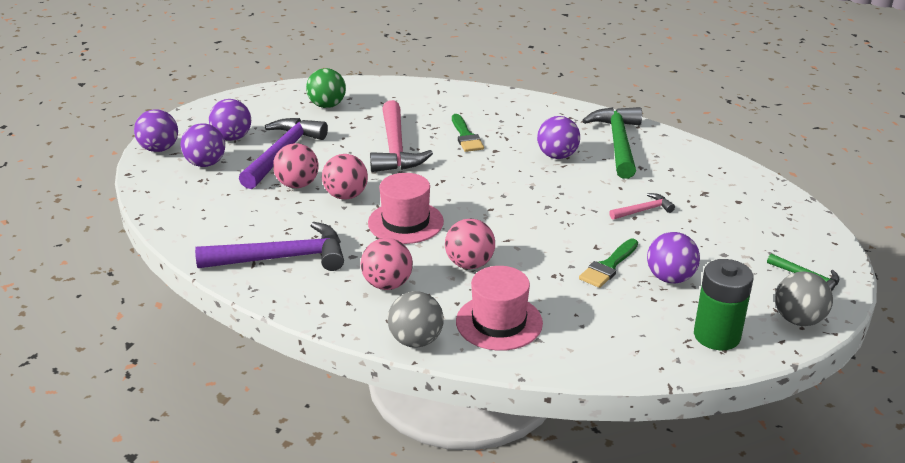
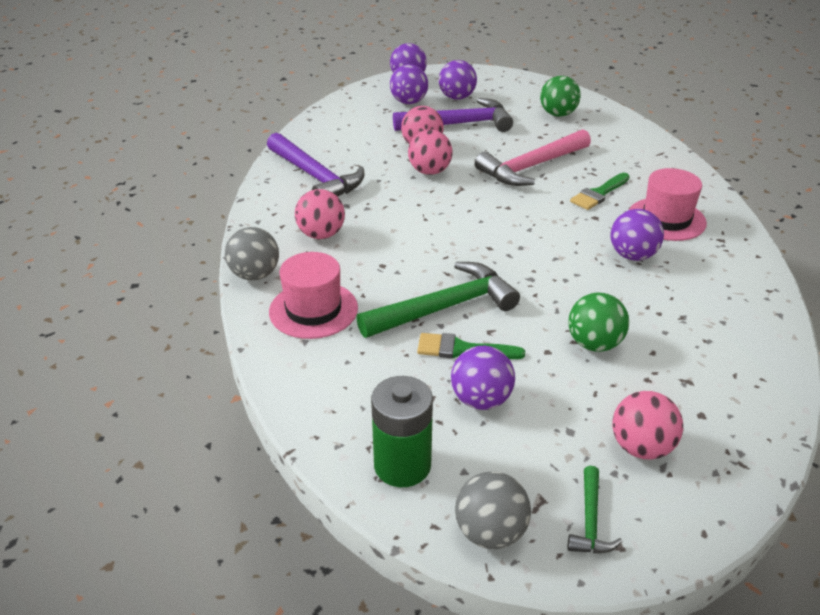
camera: 60 degrees right, 5 degrees up
(405, 222) = (420, 212): pink hat -> pink hat (666, 219)
(469, 264) = (388, 265): pink ball -> pink ball (641, 447)
(618, 143) = (713, 287): green hammer -> green hammer (444, 307)
(643, 210) = (594, 344): pink hammer -> green ball

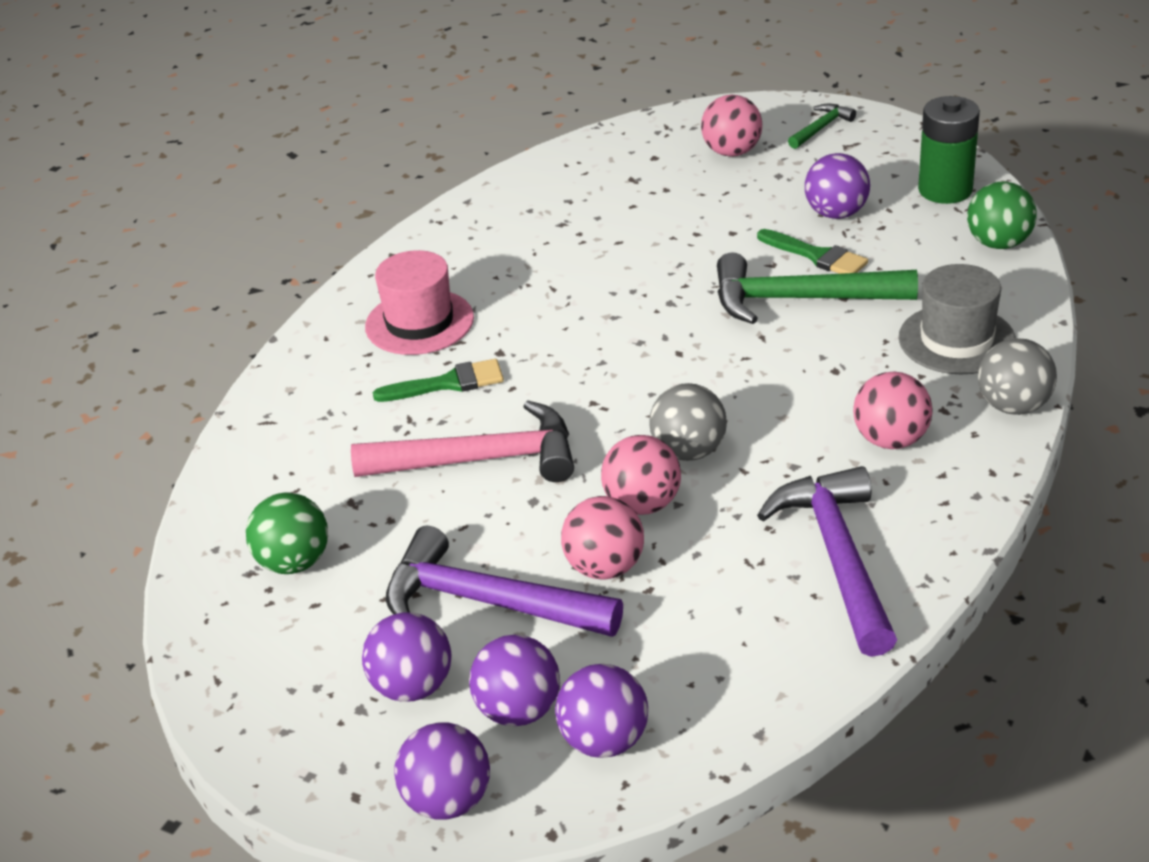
camera: 145 degrees left, 0 degrees up
(313, 310) = (956, 340): pink hat -> grey hat
(490, 532) = (903, 140): grey ball -> grey ball (689, 451)
(594, 344) = (679, 226): green ball -> green ball (998, 243)
(632, 255) = (524, 293): purple ball -> purple ball (604, 741)

